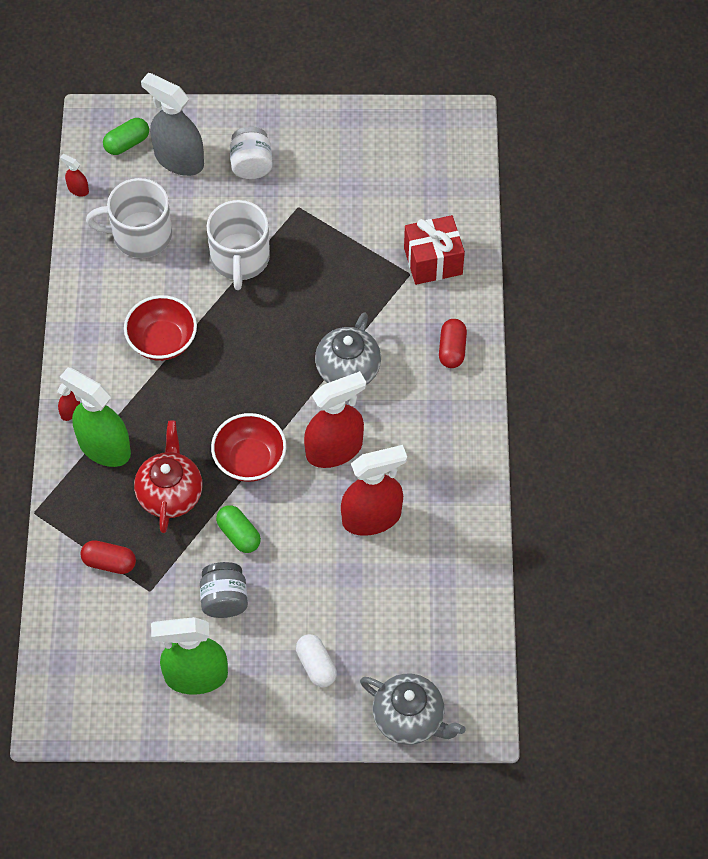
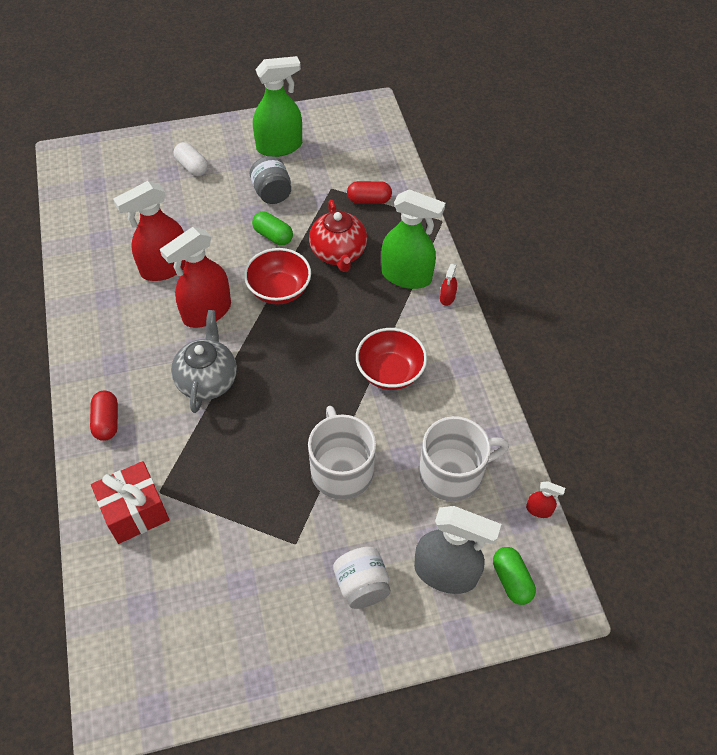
camera: 165 degrees right, 5 degrees down
(127, 143) = (511, 580): green capsule -> green capsule turned 60 degrees counterclockwise
(409, 719) = (117, 149): grey teapot -> none

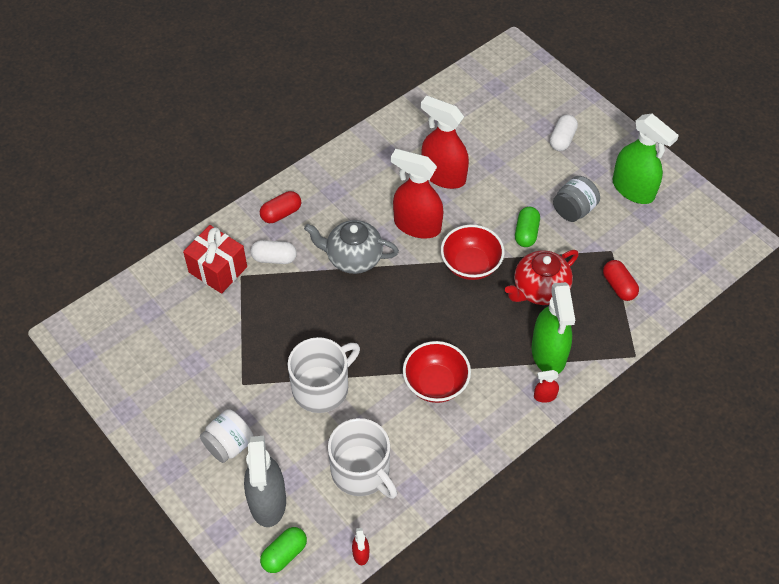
camera: 65 degrees right, 0 degrees up
(159, 451) = (274, 258): none -> white capsule
(207, 380) = (353, 258): grey teapot -> grey teapot turned 150 degrees counterclockwise

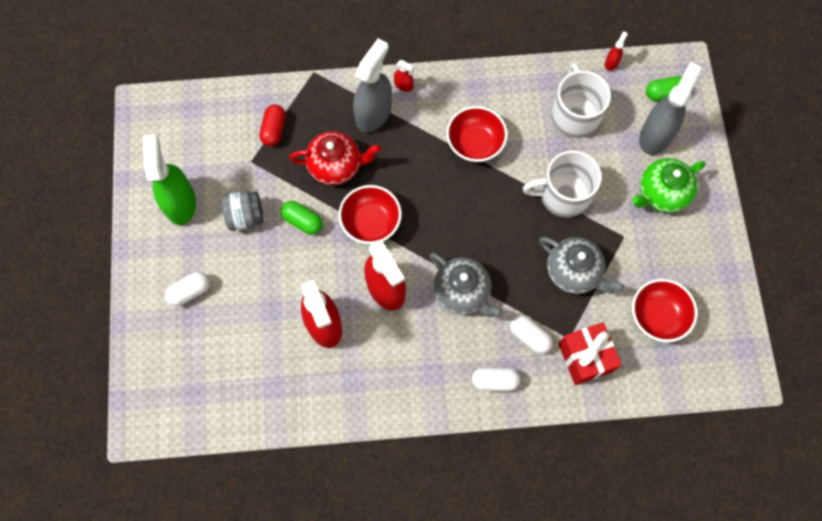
camera: 145 degrees left, 15 degrees up
(173, 335) = (657, 316): none -> red bowl
(229, 445) = (661, 194): white jar -> green teapot
(269, 327) = (574, 272): none -> grey teapot
(281, 213) = (494, 381): red capsule -> white capsule
(526, 233) = (302, 221): green capsule -> green capsule turned 75 degrees clockwise
(548, 353) = (373, 113): green spray bottle -> grey spray bottle

